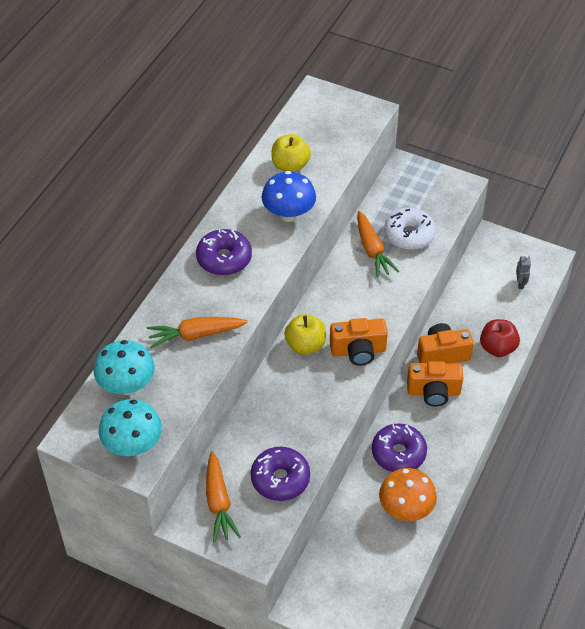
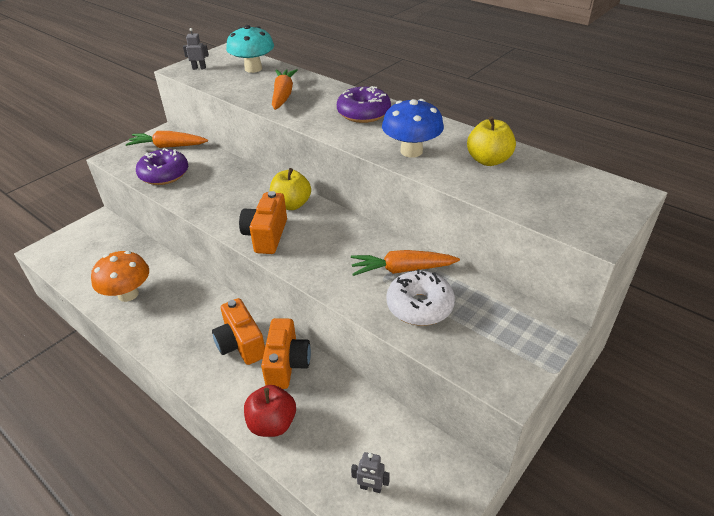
camera: 105 degrees right, 10 degrees down
(133, 445) = (199, 68): turquoise mushroom -> grey robot
(398, 453) = (187, 301): purple donut -> none
(433, 392) = (241, 344): orange camera -> orange camera turned 45 degrees counterclockwise

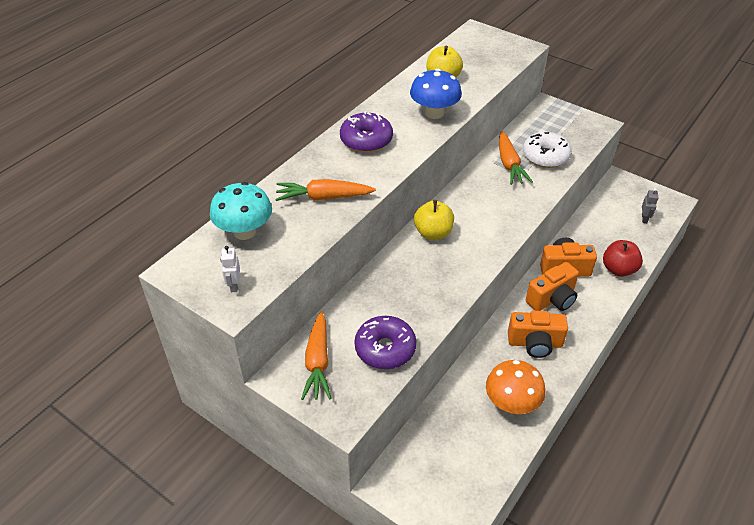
camera: 95 degrees left, 5 degrees up
(199, 68) = (234, 285): grey robot -> white robot
(266, 236) = (483, 244): orange camera -> orange camera (535, 343)

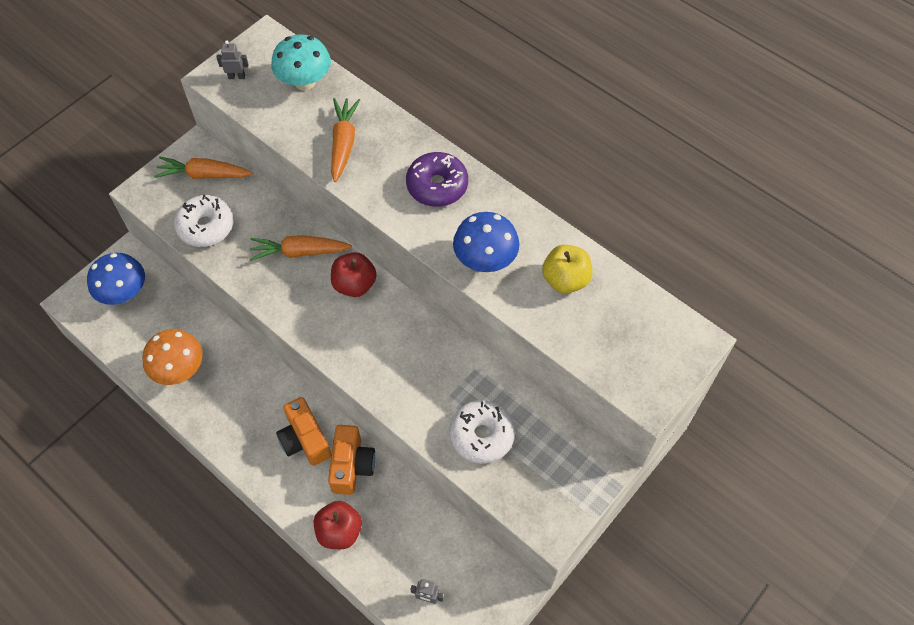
camera: 95 degrees right, 15 degrees up
(234, 285) = (237, 77): white robot -> grey robot
(385, 349) = (206, 226): purple donut -> white donut
(433, 233) = (354, 284): yellow apple -> red apple
(434, 475) = (124, 293): none -> blue mushroom
(509, 164) = (469, 387): orange carrot -> orange carrot (300, 252)
(535, 343) = (247, 407): orange camera -> none

